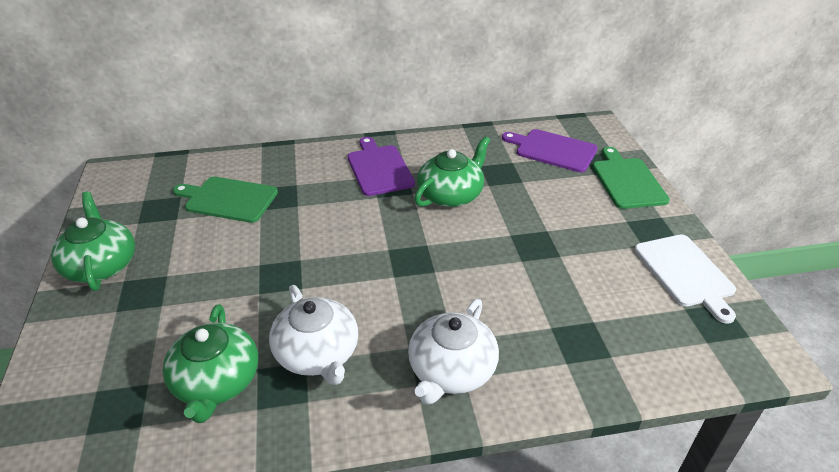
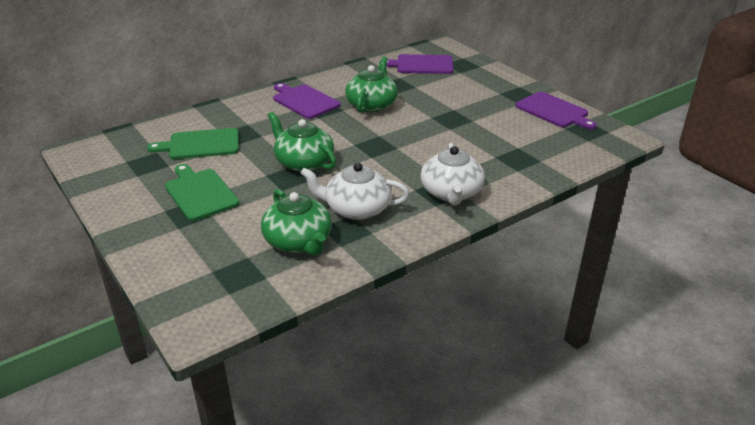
camera: 25 degrees left, 5 degrees down
(101, 265) = (134, 206): green teapot -> green teapot (303, 162)
(317, 354) = (356, 209): white teapot -> white teapot turned 150 degrees clockwise
(627, 181) = (484, 72): green cutting board -> green cutting board (200, 193)
(685, 273) = (554, 111): white cutting board -> purple cutting board

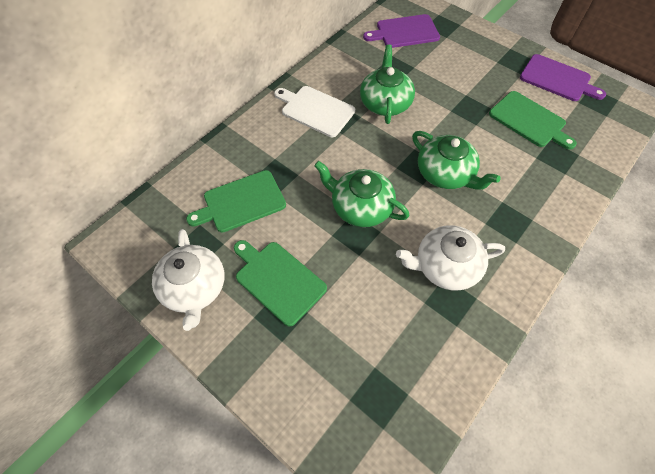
camera: 15 degrees left, 25 degrees up
(298, 241) = (413, 330): green teapot -> green teapot (445, 174)
(304, 101) = (315, 110): purple cutting board -> white cutting board
(451, 193) = (522, 220): white teapot -> white teapot (194, 288)
(505, 133) = (529, 120): none -> green cutting board

